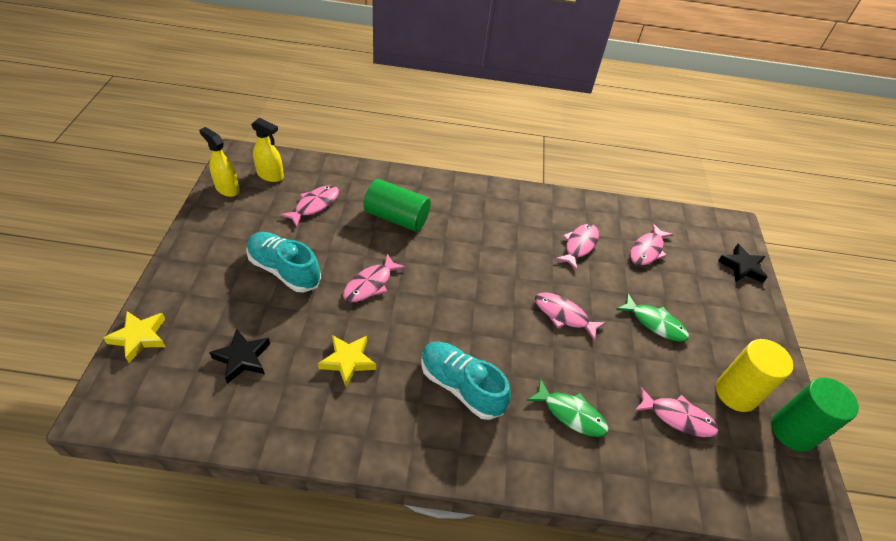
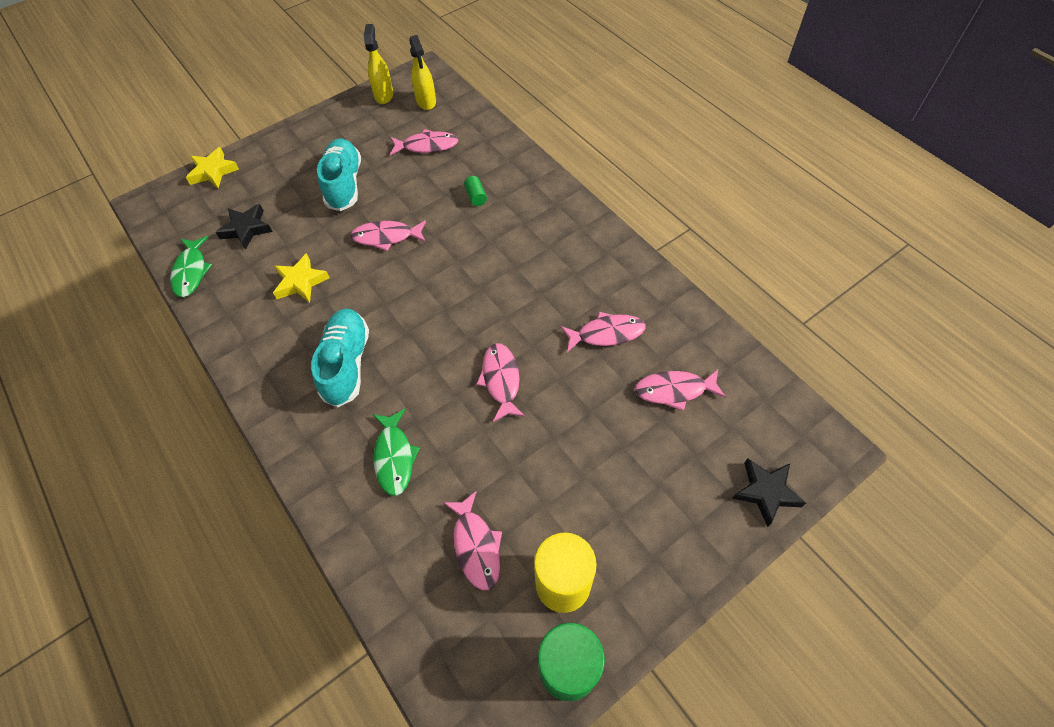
camera: 55 degrees right, 10 degrees up
(396, 217) = (476, 196): green cylinder -> green cylinder, size x0.42
(655, 323) = (577, 457): green fish -> green fish (191, 271)

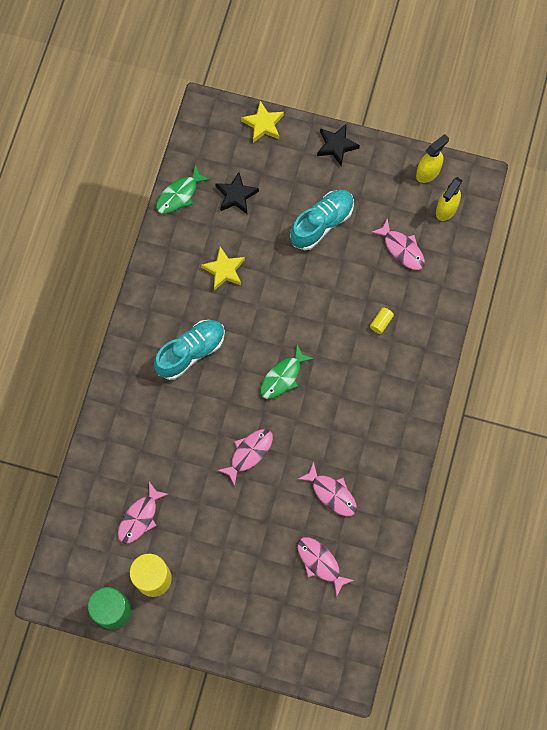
camera: 50 degrees right, 15 degrees up
(386, 237) = (300, 292): pink fish -> none
(394, 457) = (155, 431): green fish -> green fish (283, 377)
(476, 196) = (381, 322): green cylinder -> yellow cylinder
(766, 492) = (289, 657): black star -> black star (336, 146)

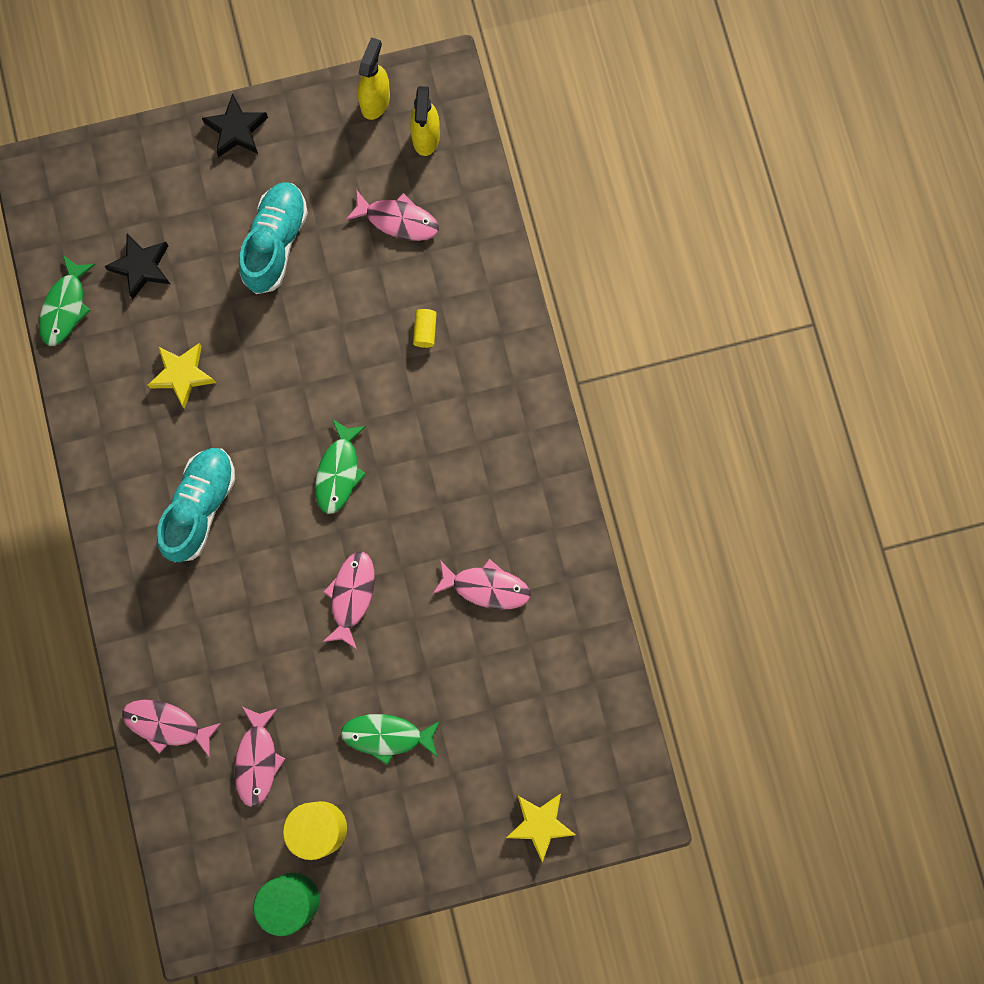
camera: 30 degrees left, 5 degrees up
(223, 547) = (387, 736): none -> green fish
(263, 124) = (123, 153): yellow star -> yellow star (540, 824)
(320, 563) = (522, 684): pink fish -> pink fish (167, 725)

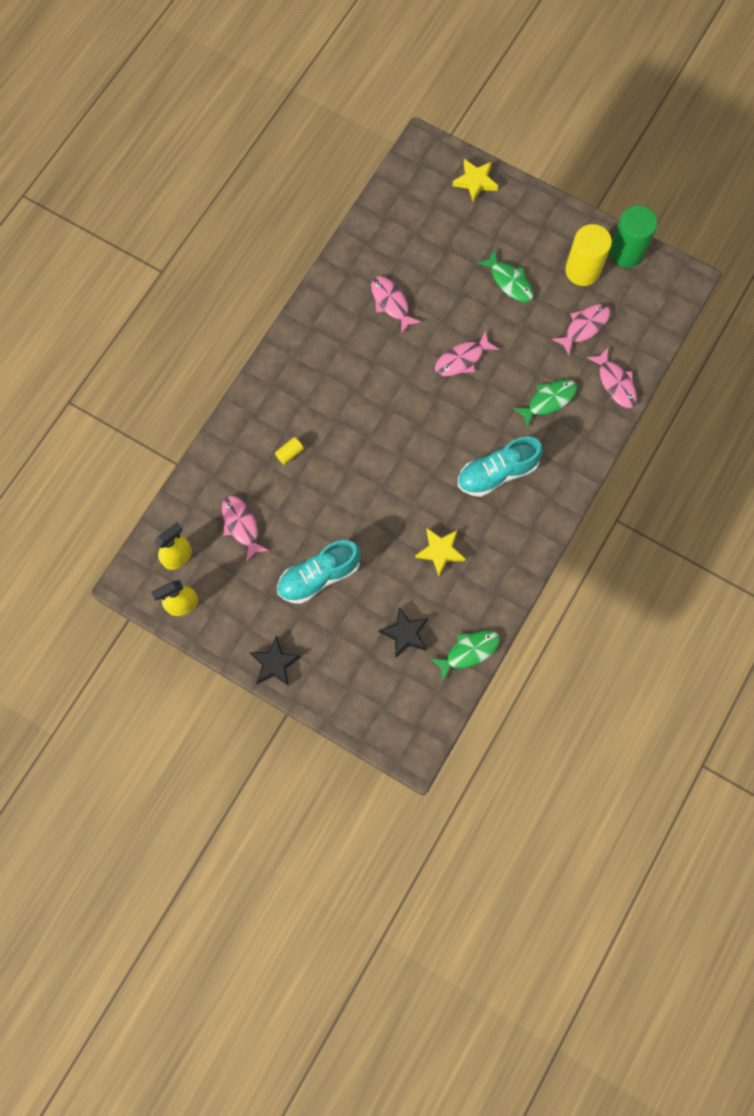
camera: 135 degrees left, 5 degrees down
(339, 472) = (407, 424): green fish -> green fish (548, 400)

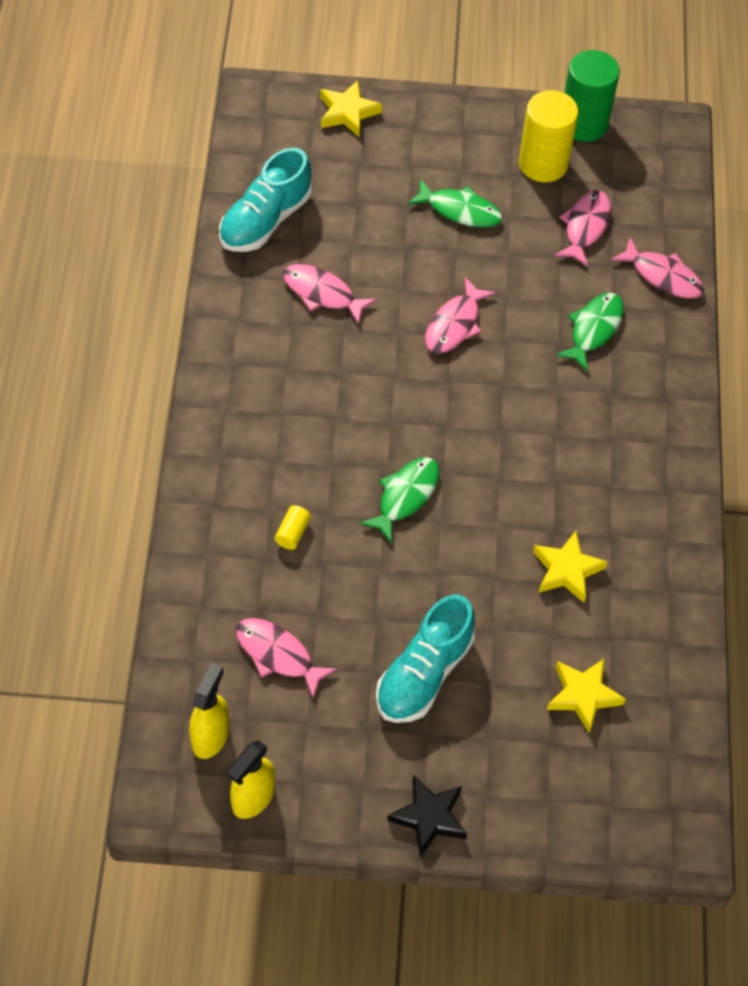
camera: 30 degrees left, 15 degrees down
(405, 634) = (583, 695): black star -> yellow star
(469, 651) = (680, 680): green fish -> green fish (405, 496)
(497, 473) = (582, 442): turquoise shoe -> turquoise shoe (265, 220)

